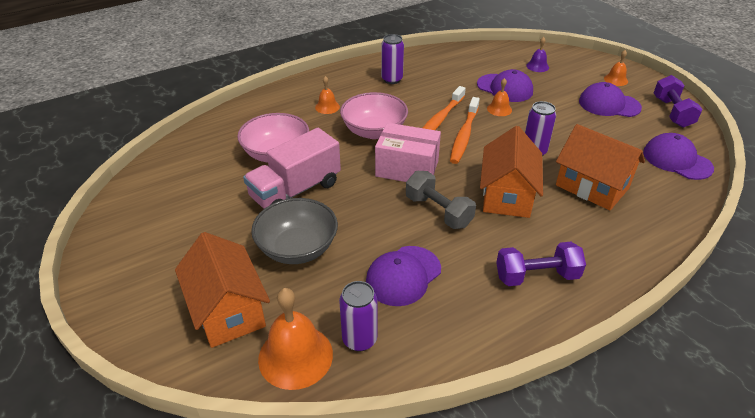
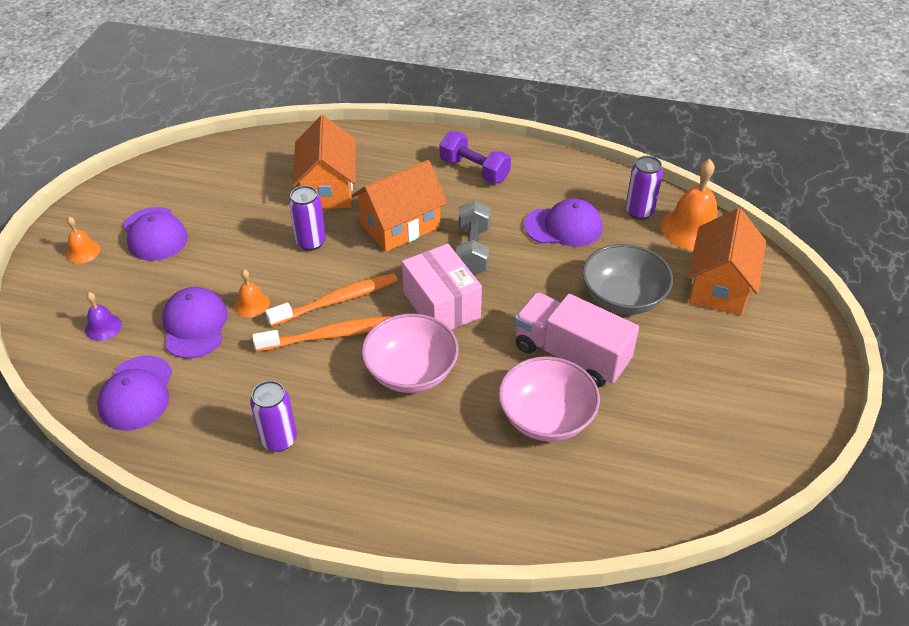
camera: 135 degrees left, 5 degrees up
(295, 190) = (571, 355): pink truck -> pink truck turned 150 degrees counterclockwise
(327, 107) = (413, 451): orange bell -> none
(672, 112) = (130, 190): purple dumbbell -> none
(677, 160) = (227, 161): purple cap -> purple cap (137, 393)

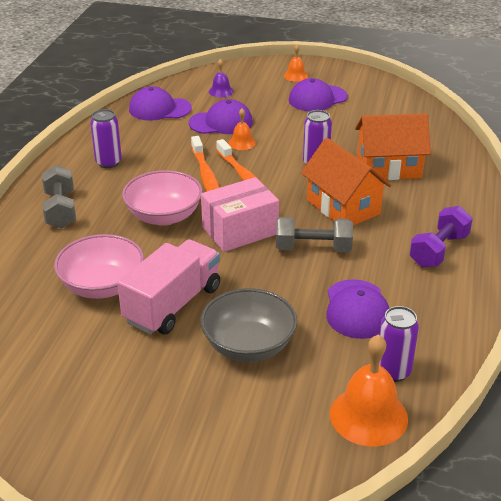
camera: 90 degrees right, 10 degrees down
(392, 480) = (60, 210): none -> grey dumbbell
(719, 285) = (268, 428): orange house -> none

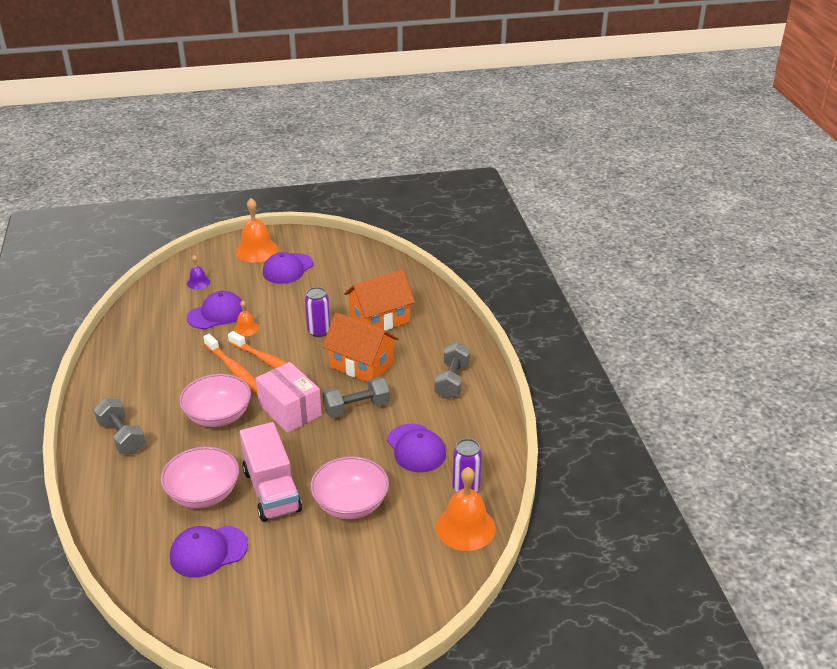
camera: 25 degrees left, 0 degrees up
(108, 162) = (137, 380): purple can -> none
(159, 109) = (152, 314): purple cap -> purple cap (208, 551)
(173, 304) = (272, 490): pink truck -> pink truck turned 150 degrees clockwise
(240, 230) = (290, 410): pink box -> pink box turned 75 degrees counterclockwise
(248, 345) = (350, 504): grey bowl -> pink bowl
(296, 76) = (256, 250): orange bell -> orange bell, size x1.91
(439, 250) = (452, 381): purple dumbbell -> grey dumbbell

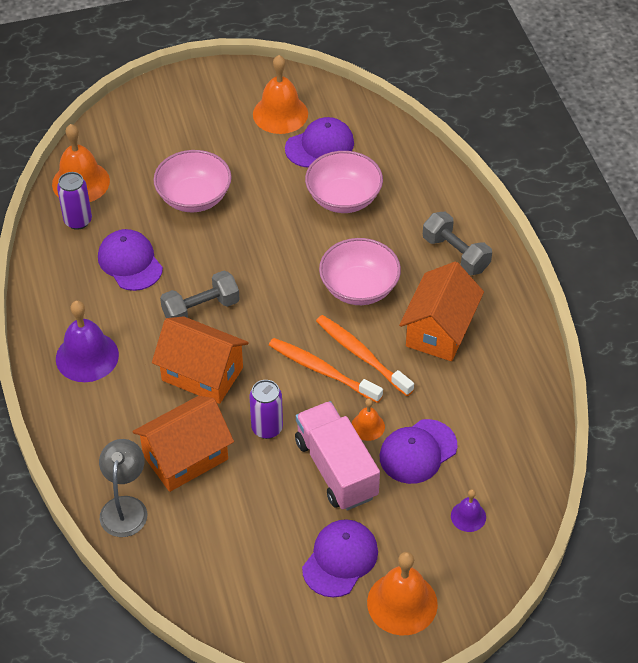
camera: 175 degrees right, 15 degrees up
(165, 382) = (439, 330): none -> orange house
(240, 594) = (280, 114): none -> orange bell
(272, 490) = (276, 206): pink truck -> pink truck (336, 469)
(290, 410) = (279, 301): pink box -> none
(422, 298) = (125, 507): none -> grey lamp
(452, 381) = (87, 356): grey dumbbell -> purple bell

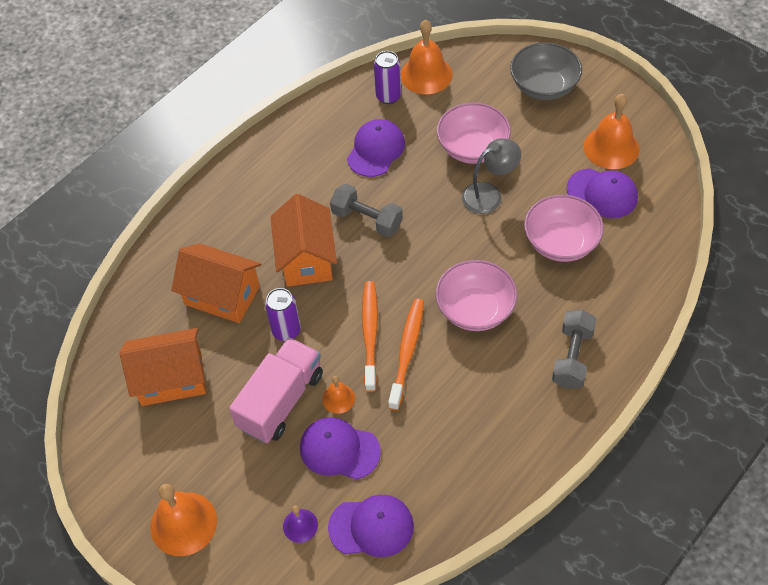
camera: 60 degrees right, 5 degrees up
(87, 356) = (269, 180): purple bell -> none
(125, 507) = (153, 286): grey lamp -> grey lamp (489, 194)
(175, 116) = (544, 86): none -> grey bowl
(340, 559) = (197, 454): purple cap -> purple cap (371, 527)
(439, 330) = (478, 393): orange house -> orange house (171, 379)

